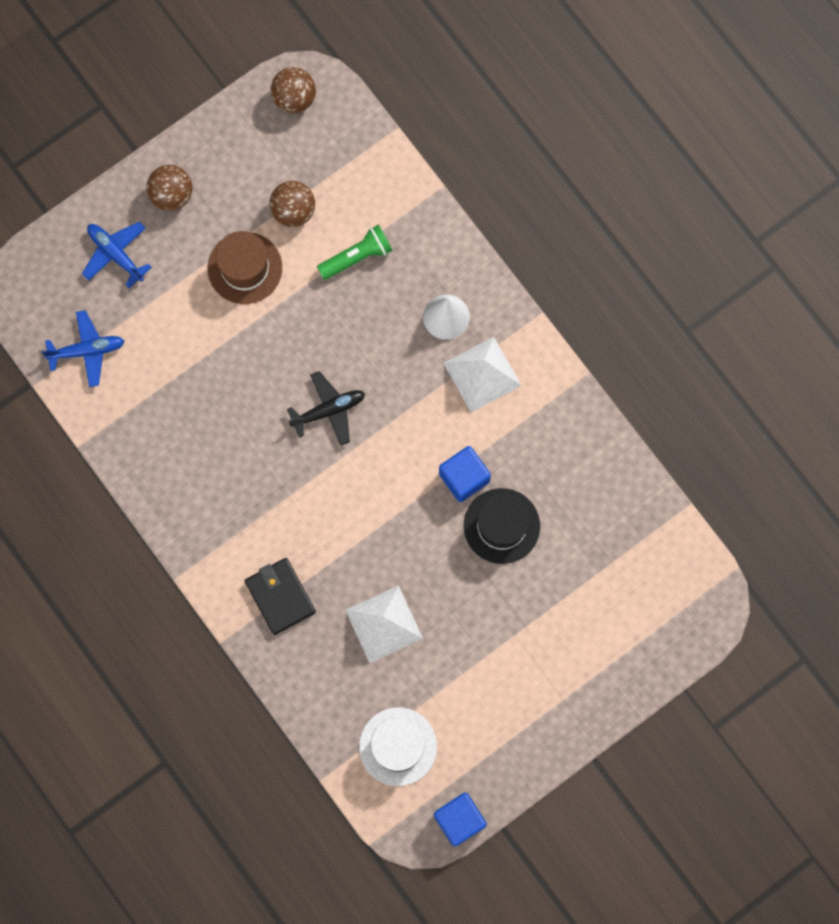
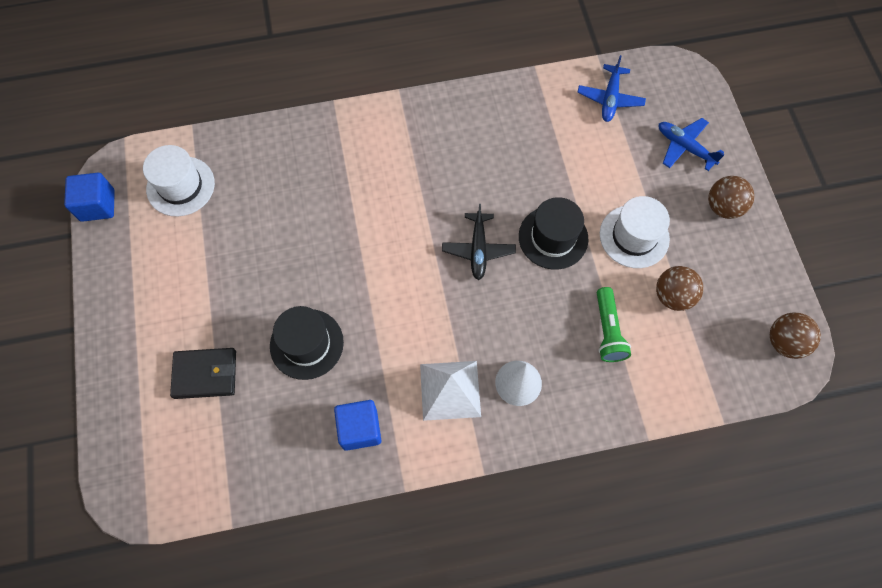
camera: 115 degrees right, 10 degrees down
(116, 254) = (684, 147): blue plane -> blue plane turned 120 degrees counterclockwise
(245, 268) = (634, 236): brown hat -> white hat
(280, 596) = (344, 153): black wallet -> black wallet (205, 374)
(282, 344) = (553, 237): none -> black hat
(384, 624) = (279, 216): white pyramid -> none
(464, 477) = (365, 332): blue cube -> blue cube (360, 429)

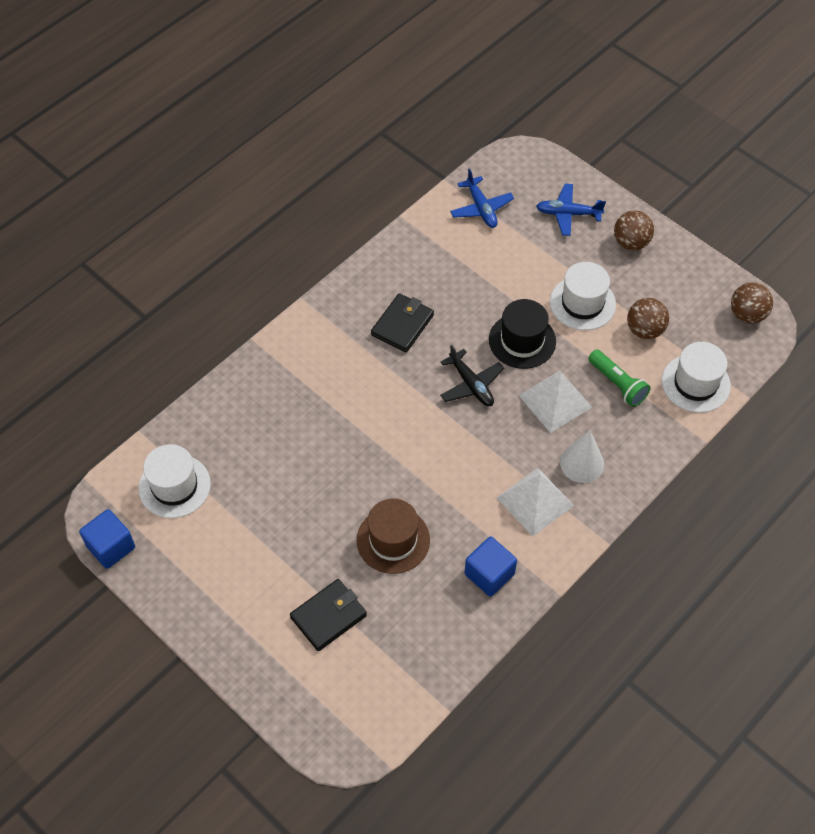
camera: 35 degrees left, 10 degrees down
(306, 344) = (393, 540): black hat -> brown hat
(462, 162) = (402, 325): none -> black wallet
(539, 310) = (555, 401): none -> white pyramid
(682, 376) = (695, 383): none -> white hat

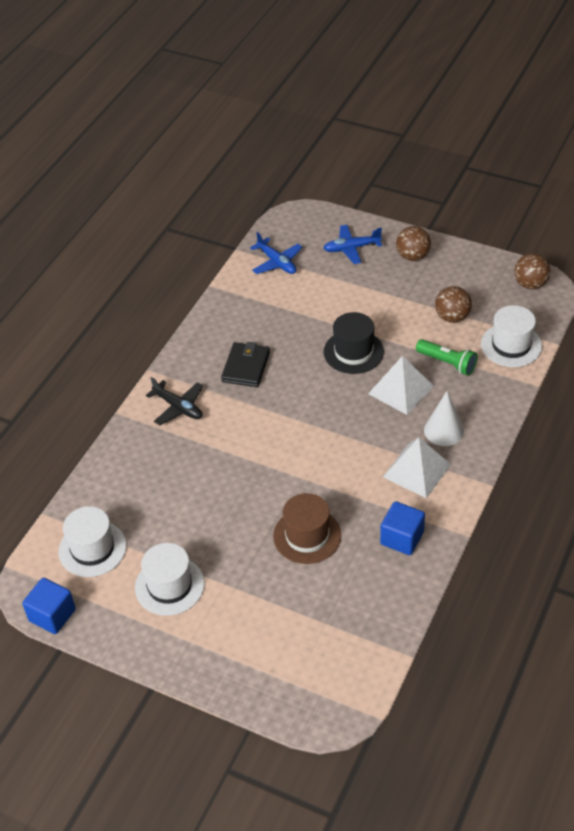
camera: 15 degrees left, 10 degrees down
(328, 616) = (275, 613): black wallet -> none
(471, 384) = (324, 396): black plane -> black plane (178, 407)
(582, 303) = (392, 311): white hat -> white hat (169, 586)

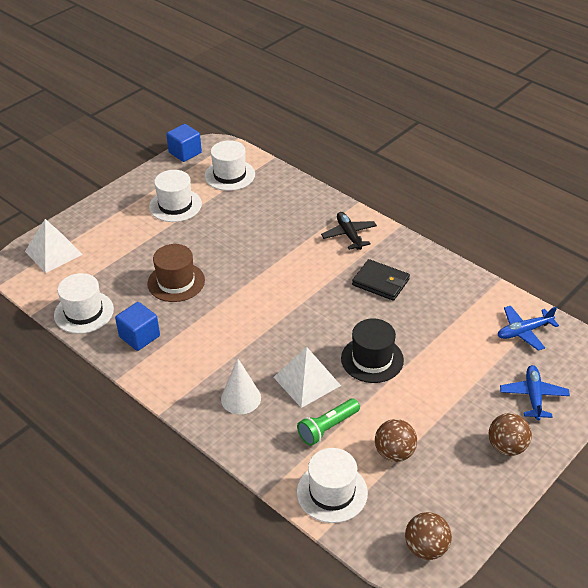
camera: 105 degrees right, 5 degrees down
(178, 407) = (349, 235): black plane -> black plane turned 105 degrees clockwise
(388, 605) = (84, 312): none -> white hat
(416, 470) = (204, 365): white pyramid -> white pyramid (54, 252)

